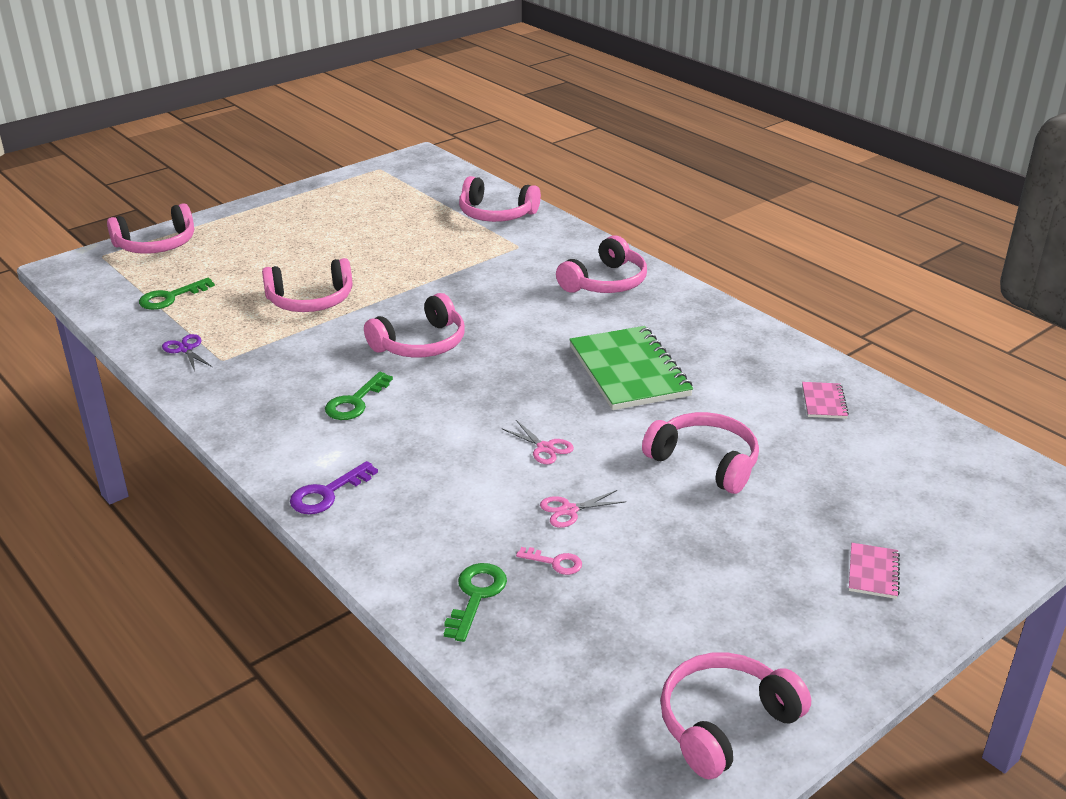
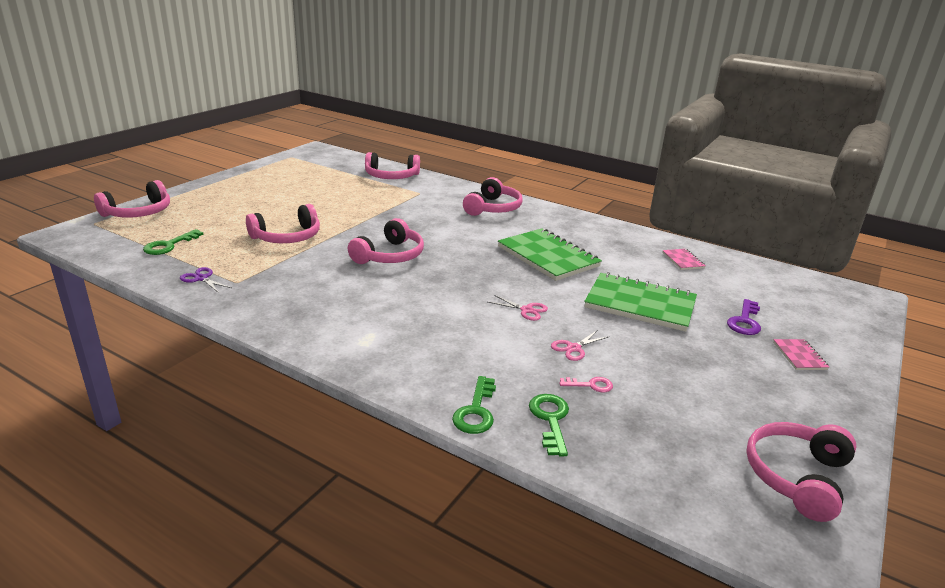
camera: 20 degrees left, 5 degrees down
(327, 493) = (382, 364): purple key -> purple key (744, 321)
(355, 402) = (364, 298): green key -> green key (476, 411)
(705, 462) = (640, 304): pink headphones -> green notebook

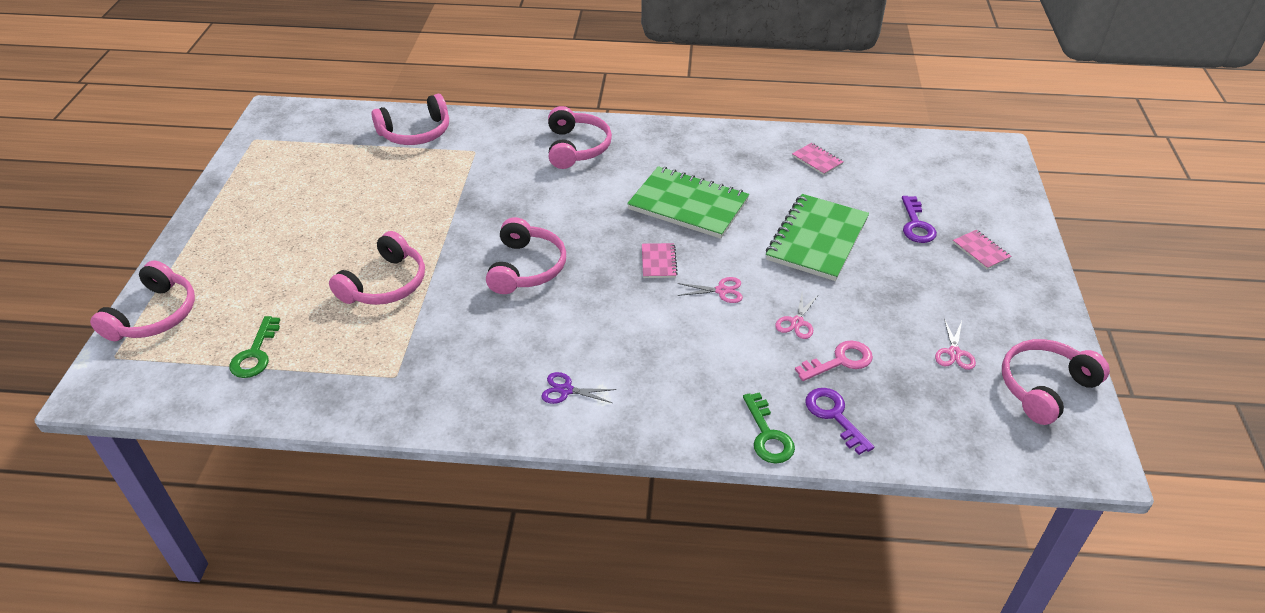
camera: 25 degrees left, 15 degrees up
(201, 278) = (348, 387): purple scissors -> purple scissors (566, 390)
(492, 280) = (658, 262): none -> pink notebook
(550, 420) = (834, 416): green key -> purple key
(590, 385) = (840, 361): pink key -> pink key, size x1.57
(640, 304) = (817, 239): green notebook -> green notebook turned 60 degrees counterclockwise
(712, 417) = (954, 353): none -> pink scissors
(796, 476) = (1044, 387): pink headphones -> pink headphones turned 45 degrees clockwise

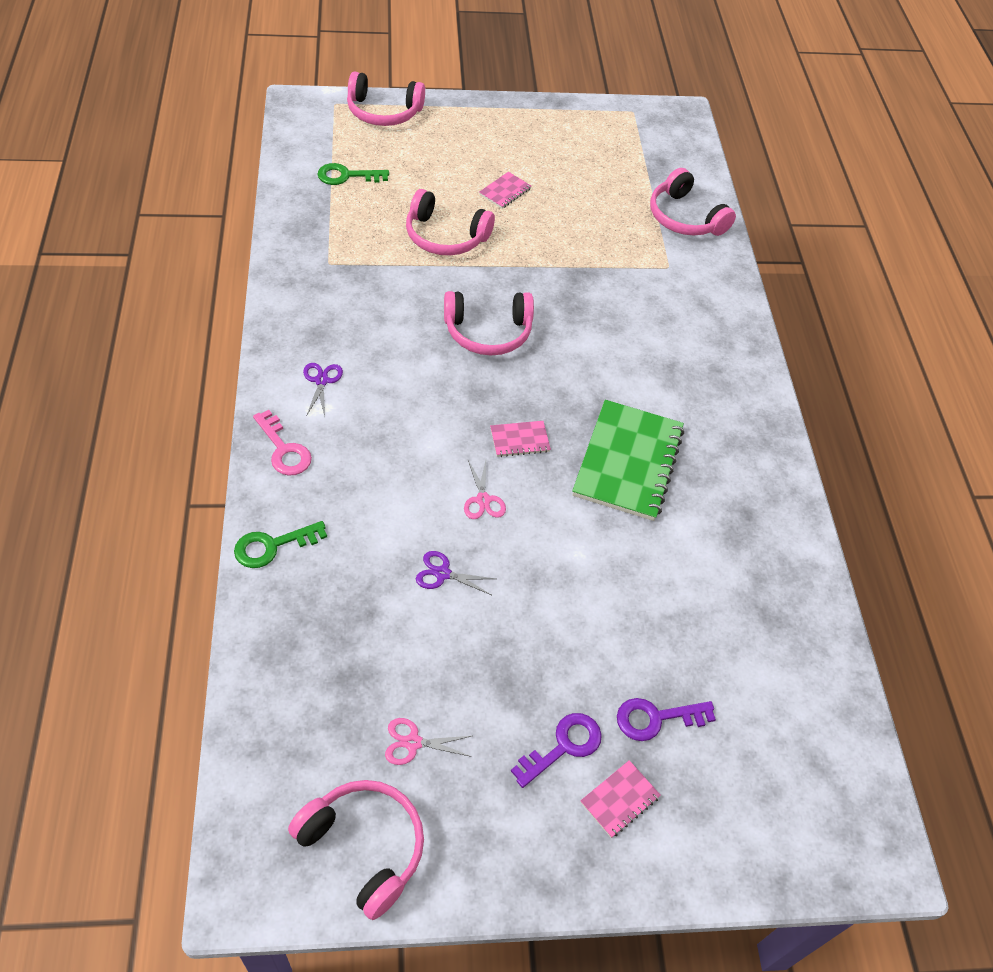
camera: 75 degrees right, 10 degrees up
(577, 147) = (705, 351): pink headphones -> none
(797, 322) = (442, 573): pink scissors -> purple scissors
(817, 160) = (765, 601): pink notebook -> pink notebook (505, 192)
(817, 239) = (596, 597): green notebook -> none
(834, 416) = (302, 607): purple key -> purple key (563, 746)
(840, 361) = (385, 616): pink key -> pink key (284, 449)

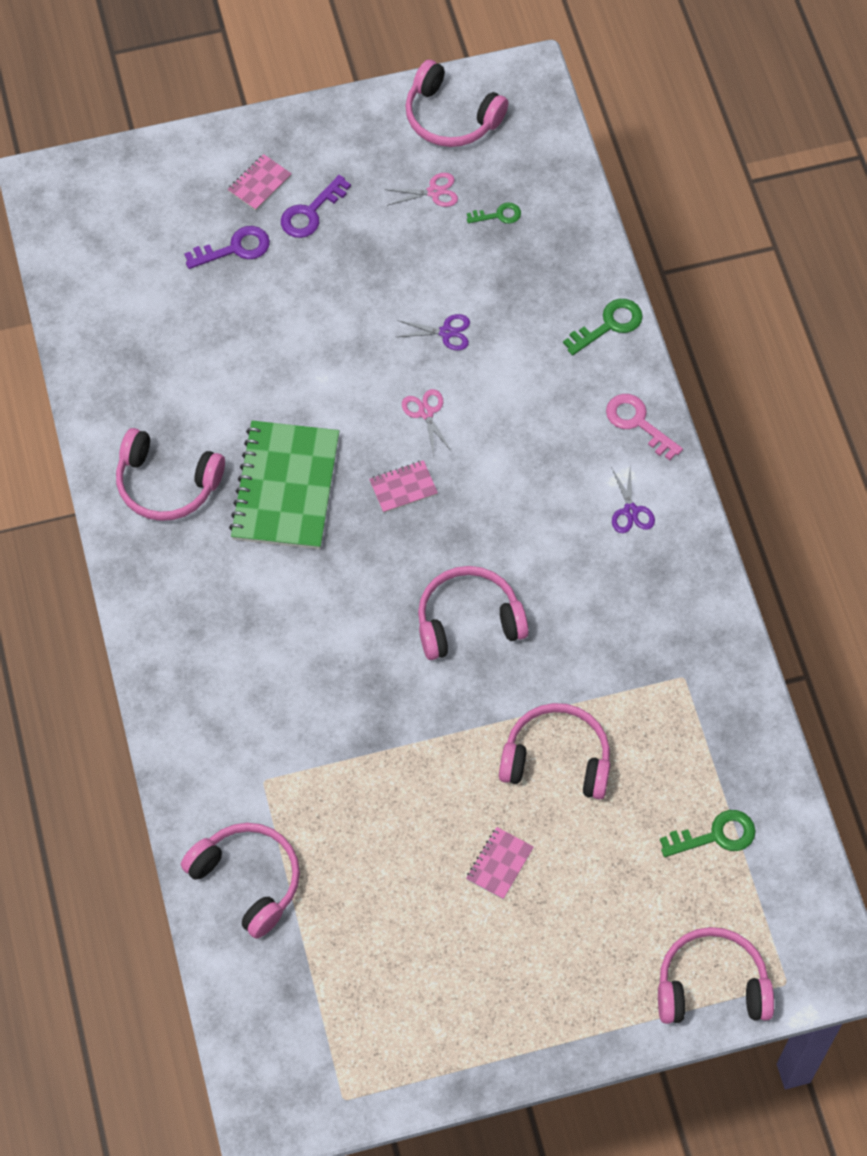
camera: 175 degrees right, 10 degrees up
(347, 696) = (498, 215): none -> green key
(738, 487) = (166, 484): none -> pink headphones

